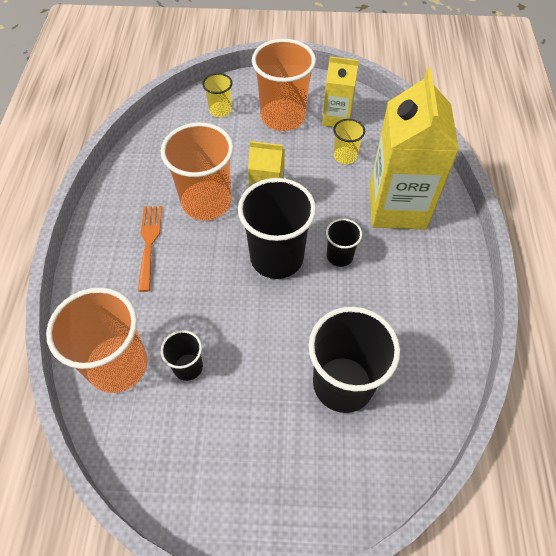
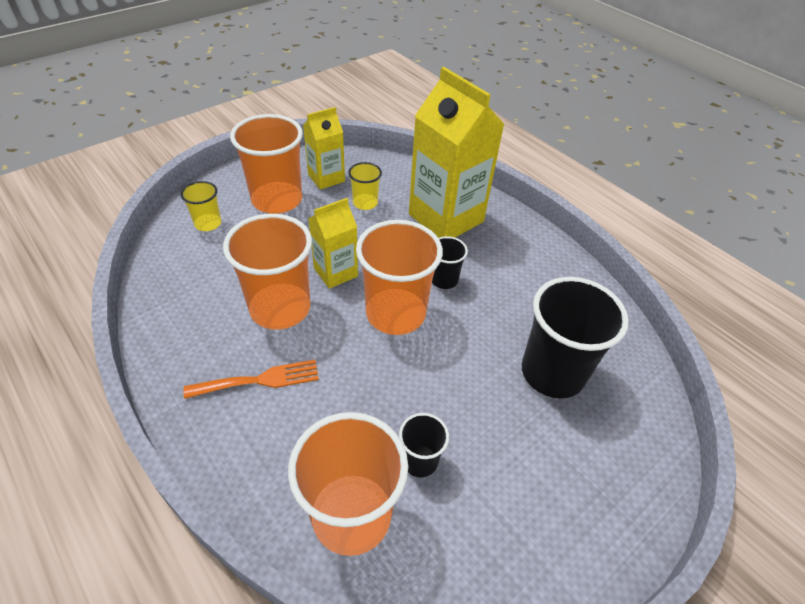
camera: 45 degrees left, 10 degrees down
(149, 243) = (259, 380): orange fork -> orange fork turned 120 degrees clockwise
(277, 257) = (395, 313): black cup -> orange cup

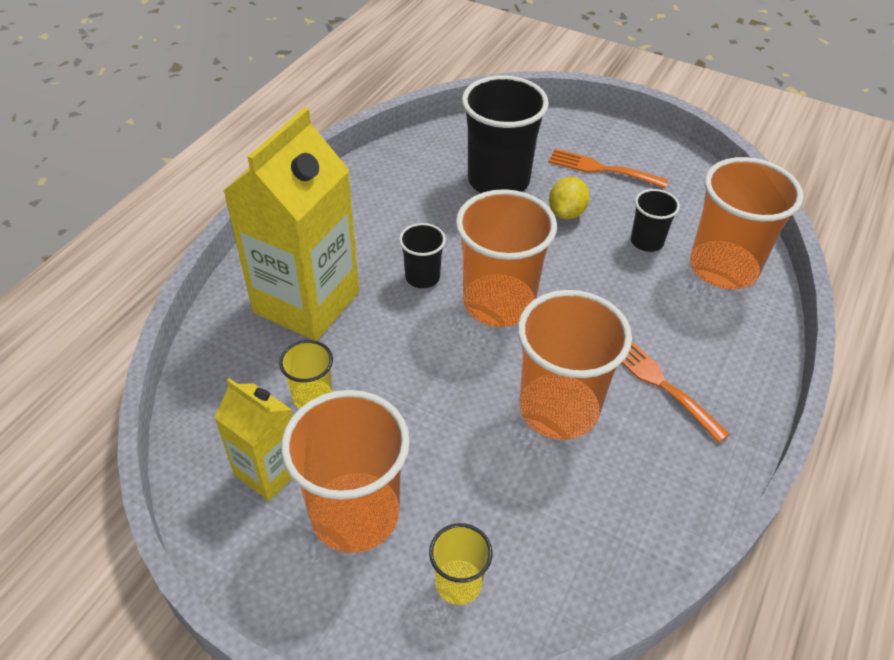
camera: 110 degrees left, 0 degrees up
(335, 272) = (468, 379): yellow carton -> none
(487, 409) = (566, 213): none -> yellow lemon
(550, 477) = (601, 169): none -> orange fork

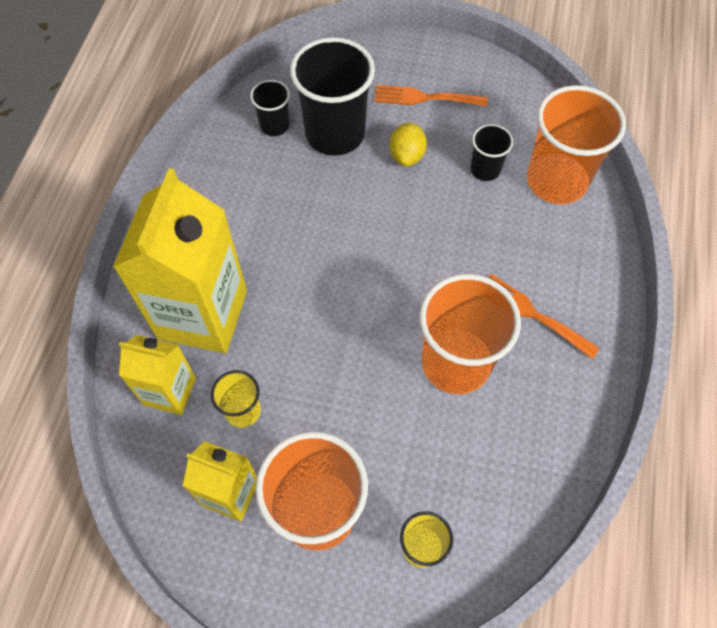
camera: 15 degrees left, 15 degrees up
(245, 361) = (170, 391): none -> yellow carton
(422, 277) = (299, 259): black cup -> black cup (274, 125)
(498, 303) = (374, 269): orange cup -> none

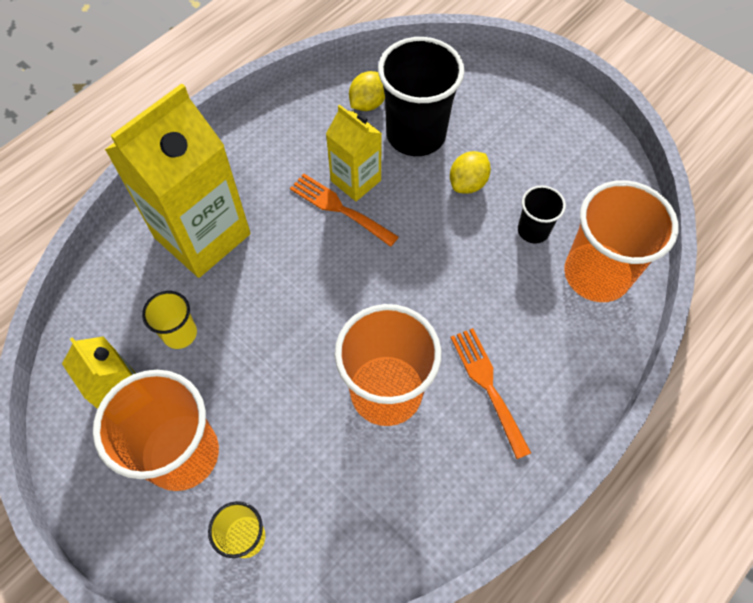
camera: 30 degrees right, 0 degrees up
(170, 391) = (135, 285): yellow carton -> yellow carton (355, 181)
(274, 125) = (368, 103): black cup -> yellow lemon
(425, 98) = (520, 139): orange fork -> orange fork (339, 208)

